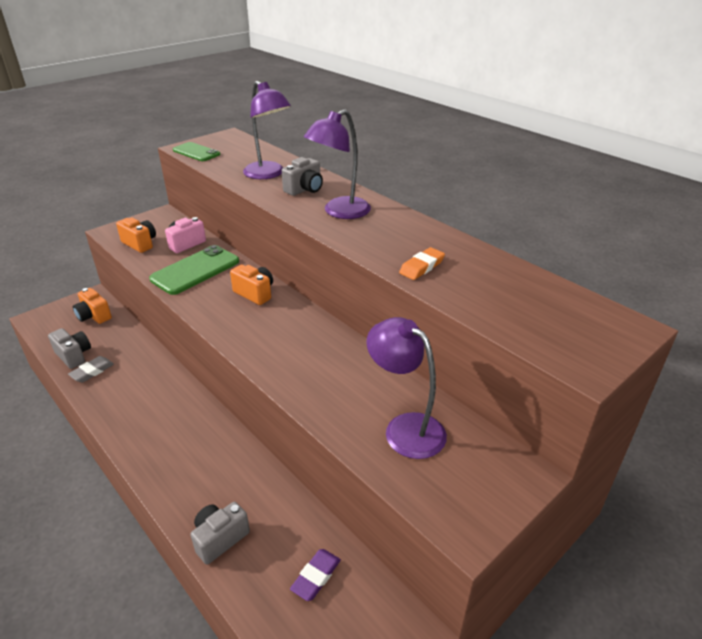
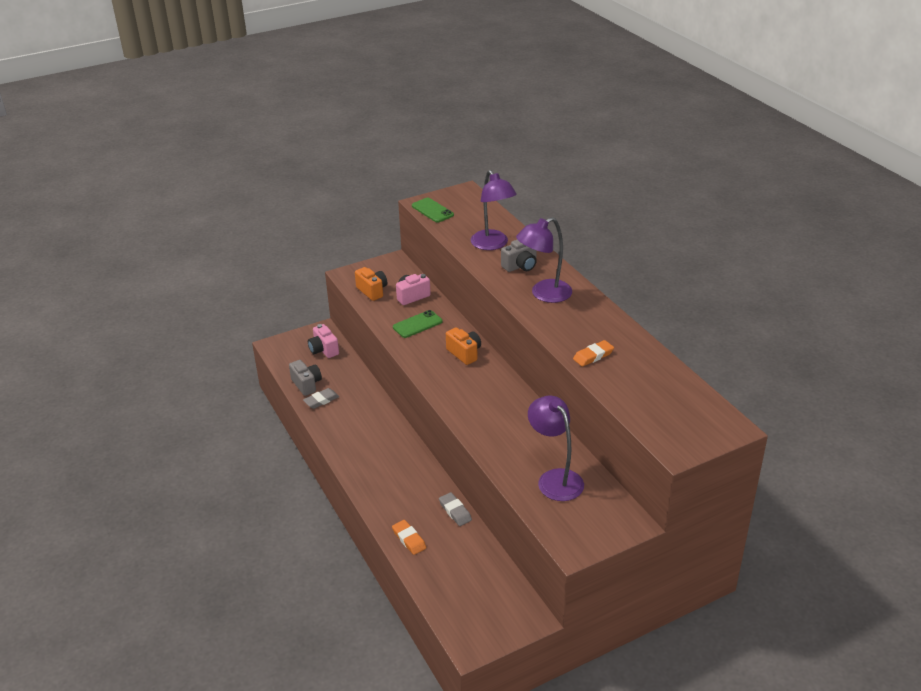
camera: 15 degrees right, 0 degrees up
(94, 316) = (323, 350): orange camera -> pink camera
(195, 270) = (417, 324): green phone -> green phone, size x0.64
(220, 538) = (409, 539): grey camera -> orange eraser
(274, 485) = (455, 511): none -> grey eraser
(316, 576) = (473, 574): purple eraser -> none

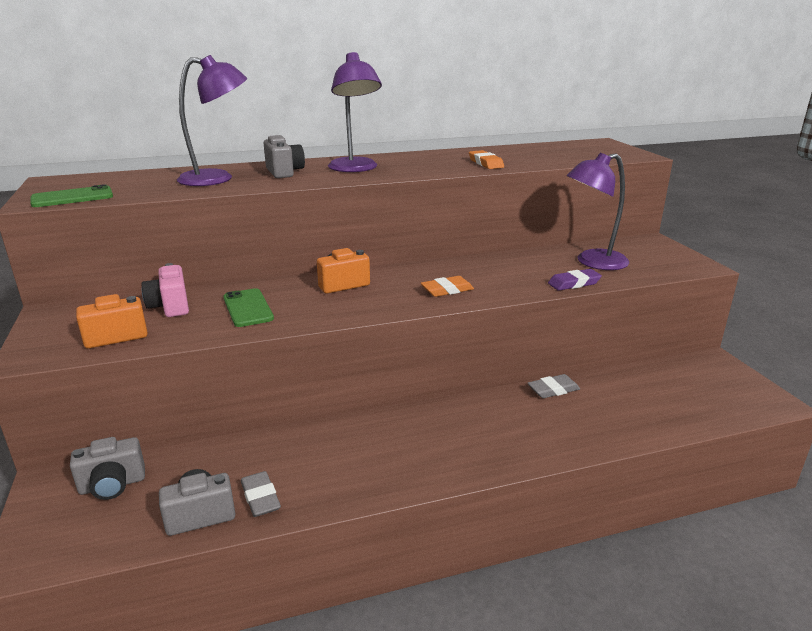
camera: 80 degrees left, 10 degrees down
(323, 350) = (112, 485): pink camera -> grey camera
(409, 539) = (607, 430): orange eraser -> orange eraser (447, 290)
(503, 466) = (574, 283): none -> purple eraser

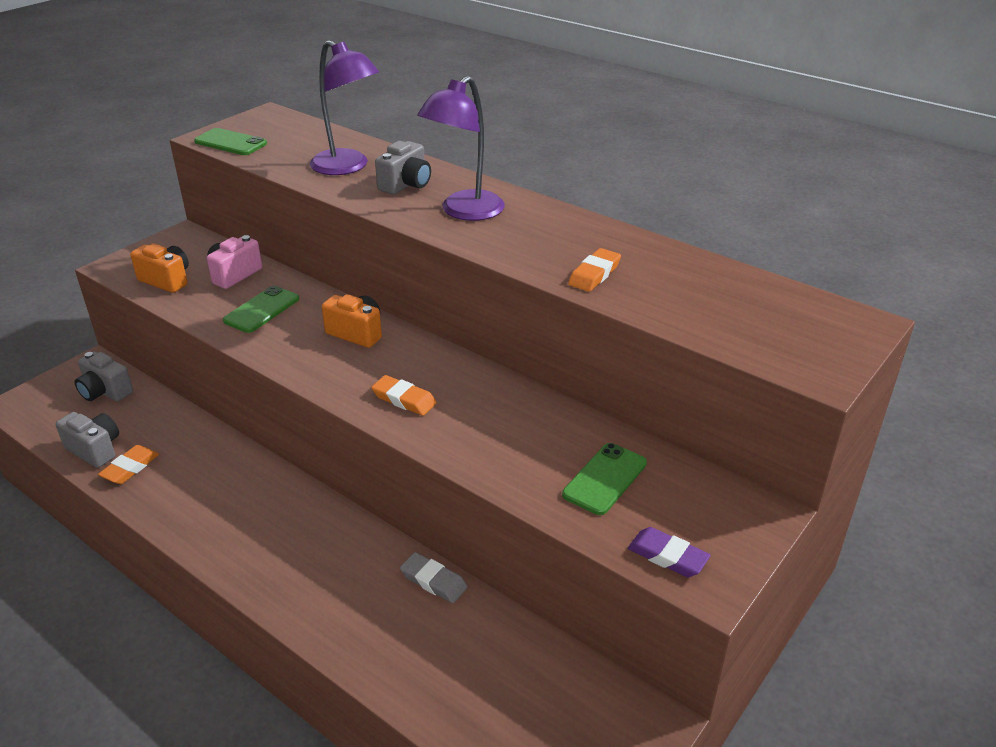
camera: 55 degrees right, 10 degrees up
(260, 497) = (130, 468): grey eraser -> orange eraser
(574, 283) = (514, 483): purple eraser -> purple eraser (667, 556)
(592, 262) = (605, 479): purple lamp -> green phone

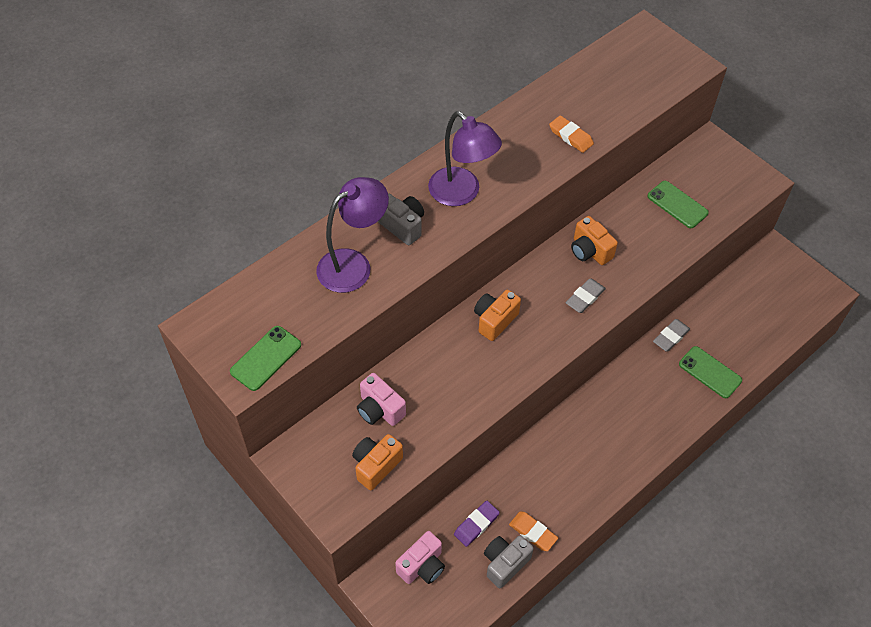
camera: 80 degrees left, 20 degrees up
(105, 392) = (422, 566): grey camera -> pink camera
(262, 310) = (445, 387): green phone -> green phone (710, 372)
(404, 399) = (585, 298): orange eraser -> grey eraser
(485, 398) = (590, 251): none -> orange camera
(667, 556) = (741, 192): purple eraser -> purple eraser (476, 525)

